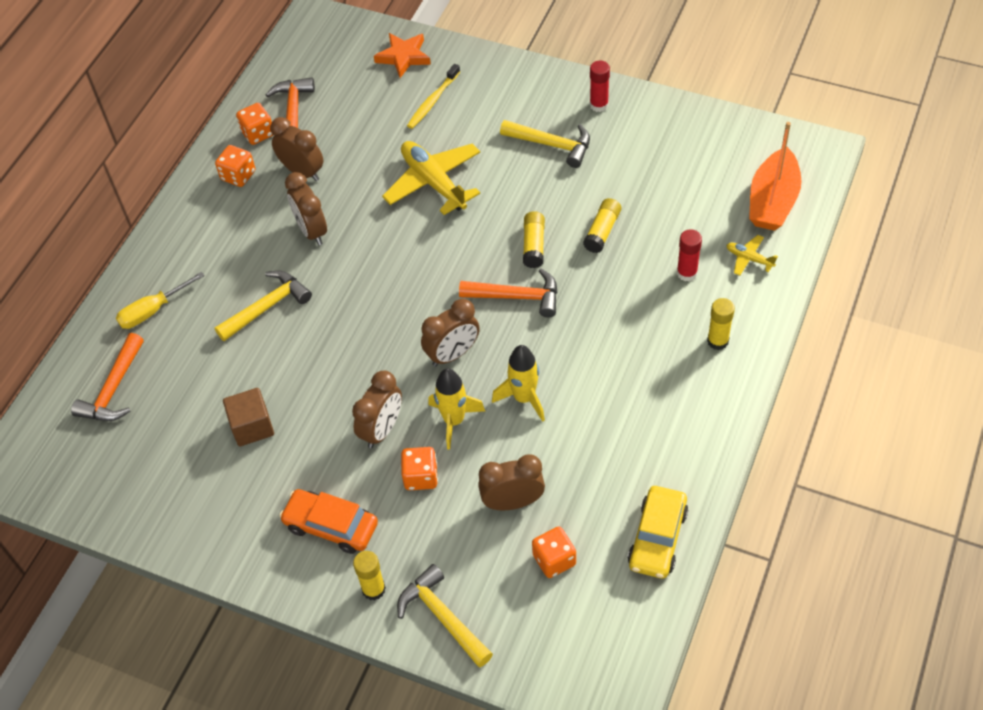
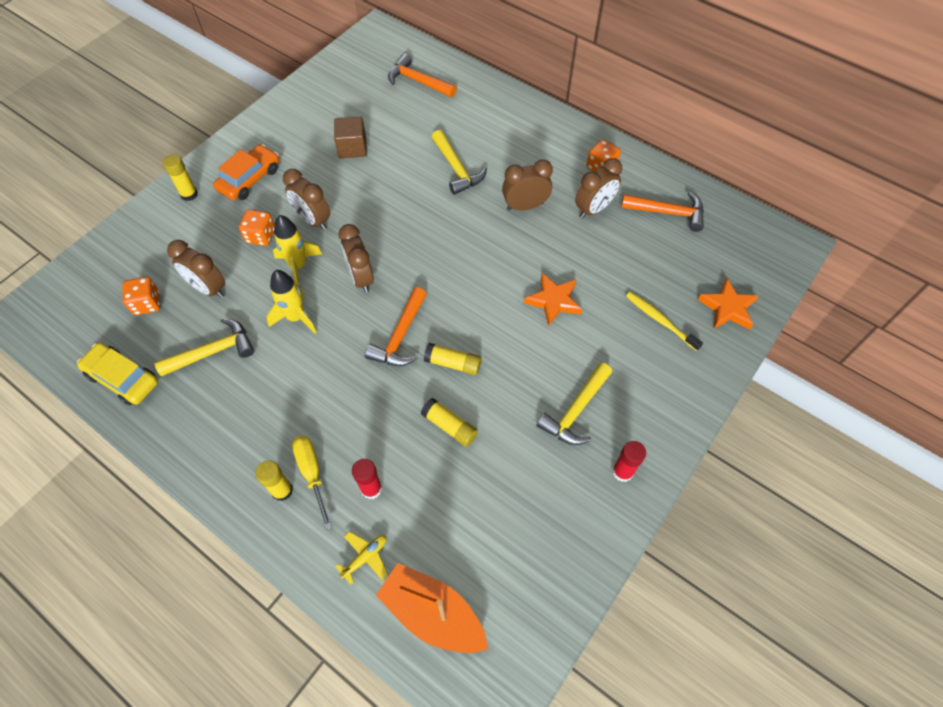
camera: 100 degrees right, 5 degrees up
(153, 310) = (479, 106): yellow screwdriver -> yellow screwdriver (312, 473)
(258, 133) = (647, 185): orange dice -> none
(434, 183) = (553, 301): yellow plane -> orange star
(442, 616) = (146, 228): yellow hammer -> yellow hammer (213, 351)
(513, 502) = (208, 288): brown clock -> brown clock turned 120 degrees clockwise

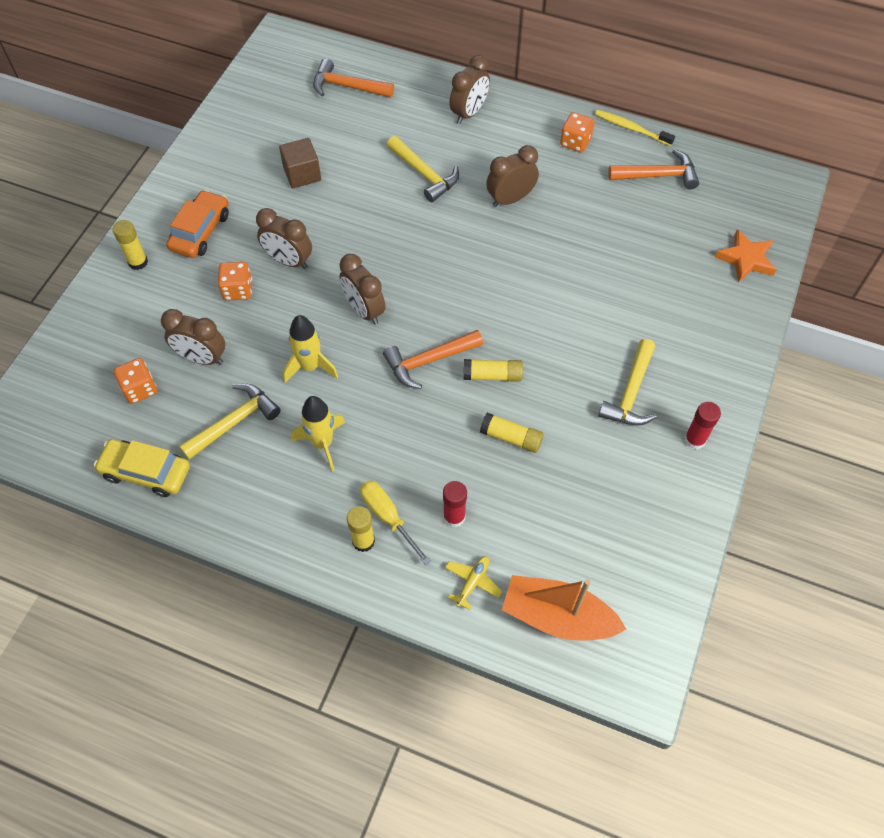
camera: 15 degrees left, 0 degrees up
(298, 266) = (291, 313): yellow rocket -> yellow rocket (322, 443)
(400, 337) = (428, 361): orange hammer -> orange hammer turned 60 degrees clockwise
(553, 301) = (572, 290): orange star -> none
(593, 209) = (582, 187): brown clock -> brown clock (469, 113)
(660, 320) = (684, 286): yellow toothbrush -> yellow toothbrush (631, 128)

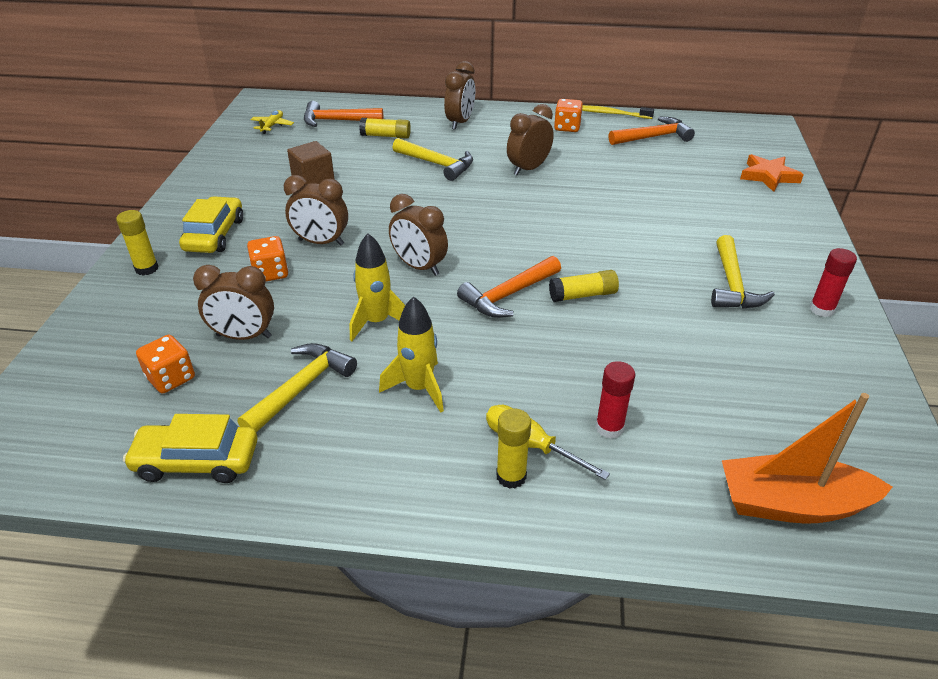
camera: 15 degrees left, 20 degrees down
(200, 231) = (215, 235): orange car -> yellow car
(472, 582) = (668, 491): yellow plane -> yellow plane (272, 126)
(511, 438) = (632, 342): yellow glue stick -> yellow glue stick (386, 136)

